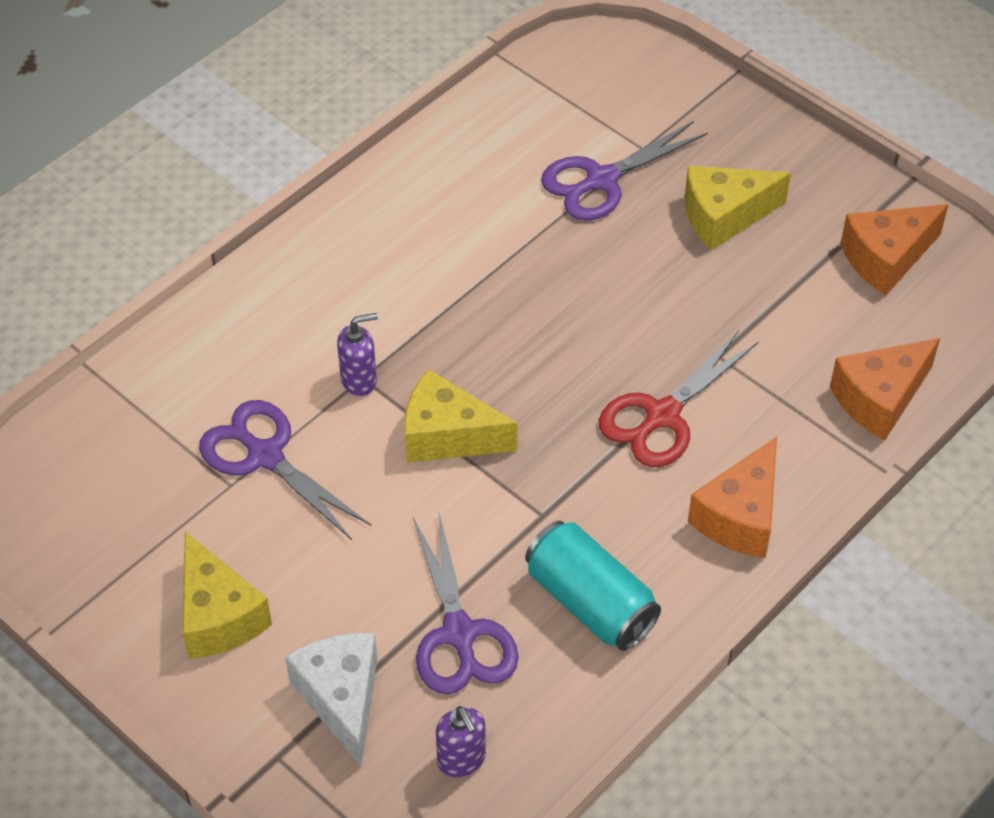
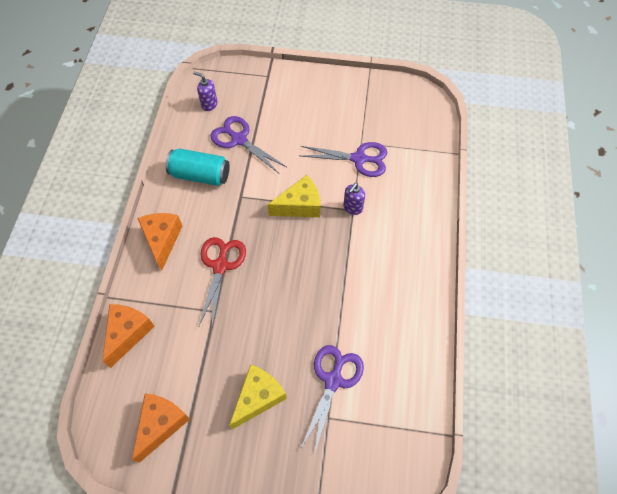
camera: 145 degrees right, 10 degrees up
(218, 616) = (323, 101): yellow cheese -> none
(341, 699) = (261, 100): white cheese -> none

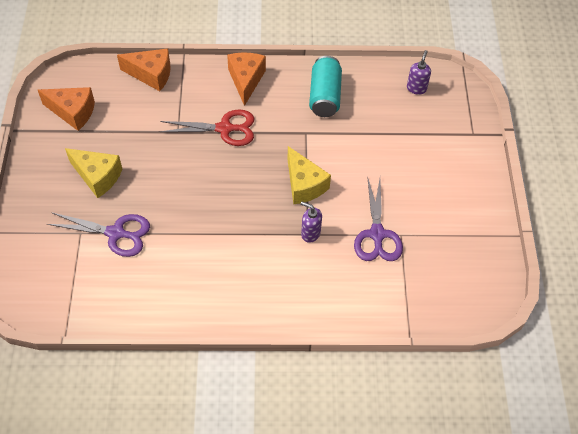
camera: 80 degrees right, 5 degrees down
(162, 240) = (246, 80): orange cheese -> orange cheese turned 75 degrees counterclockwise
(239, 139) = (377, 121): purple scissors -> none

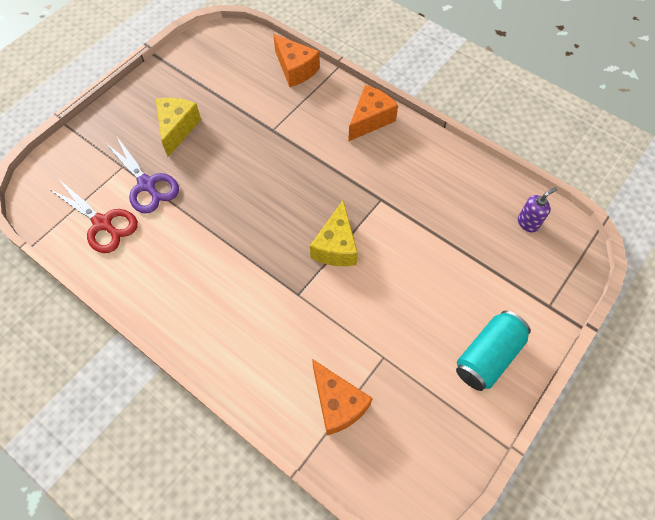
camera: 40 degrees right, 5 degrees up
(73, 112) = (208, 65): orange cheese -> orange cheese (337, 403)
(97, 176) = (177, 129): yellow cheese -> yellow cheese turned 150 degrees counterclockwise
(225, 129) = (313, 151): red scissors -> red scissors (102, 223)
(310, 233) = (301, 295): purple soap dispenser -> none
(325, 96) = (429, 176): turquoise can -> turquoise can (488, 356)
(377, 234) = (361, 340): purple scissors -> none

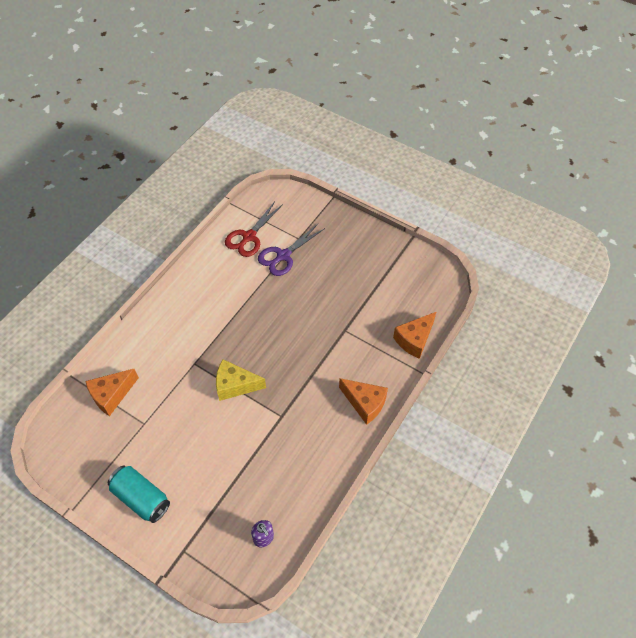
camera: 85 degrees right, 5 degrees down
(177, 129) = (337, 265): yellow cheese -> none

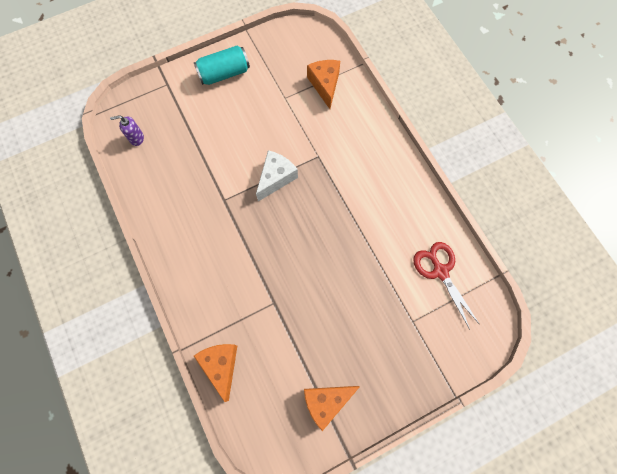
camera: 120 degrees right, 15 degrees up
(235, 385) = (276, 178): yellow cheese -> white cheese
(283, 256) = (397, 293): purple scissors -> none
(365, 403) = (189, 275): orange cheese -> orange cheese (326, 401)

